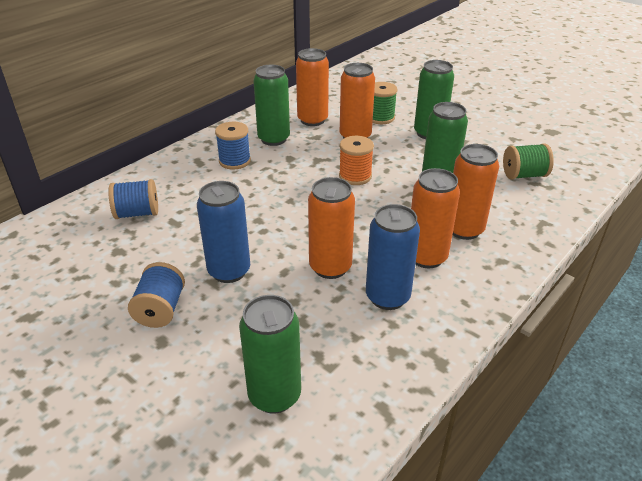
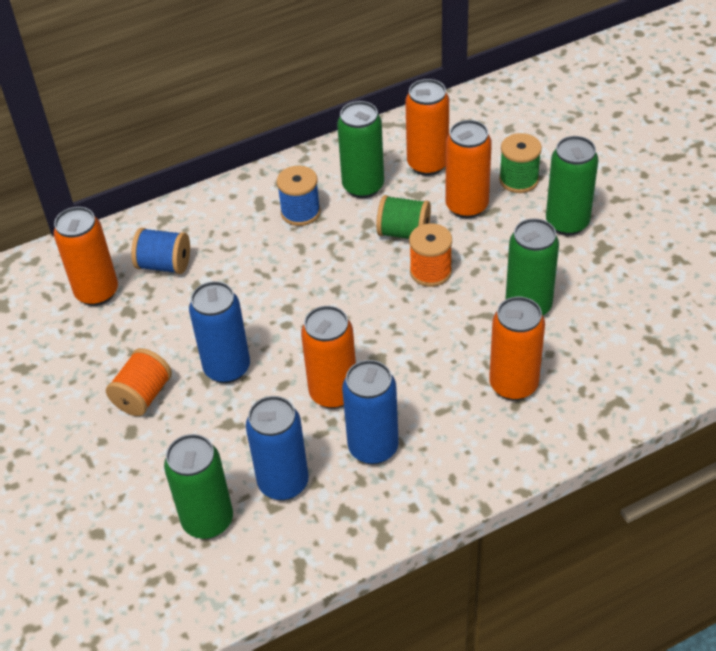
camera: 25 degrees right, 10 degrees up
(160, 310) = (143, 395): blue spool -> orange spool
(327, 344) = (283, 483): none -> blue can
(426, 257) = (445, 410): orange can -> orange can (97, 292)
(524, 175) = (646, 323): green spool -> green spool (404, 232)

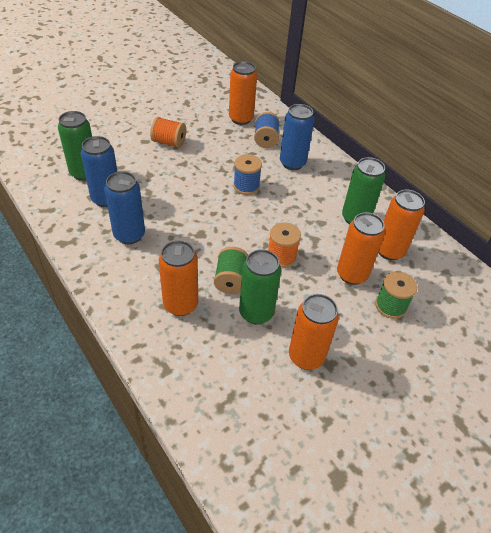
camera: 75 degrees right, 0 degrees up
(227, 368) = (189, 170): blue can -> blue can (292, 163)
(300, 212) = (322, 190): blue spool -> blue spool (246, 186)
(333, 393) = (172, 215): orange can -> orange can (306, 356)
(404, 232) = (316, 241): green spool -> green spool (231, 280)
(567, 223) = (350, 338): green can -> none

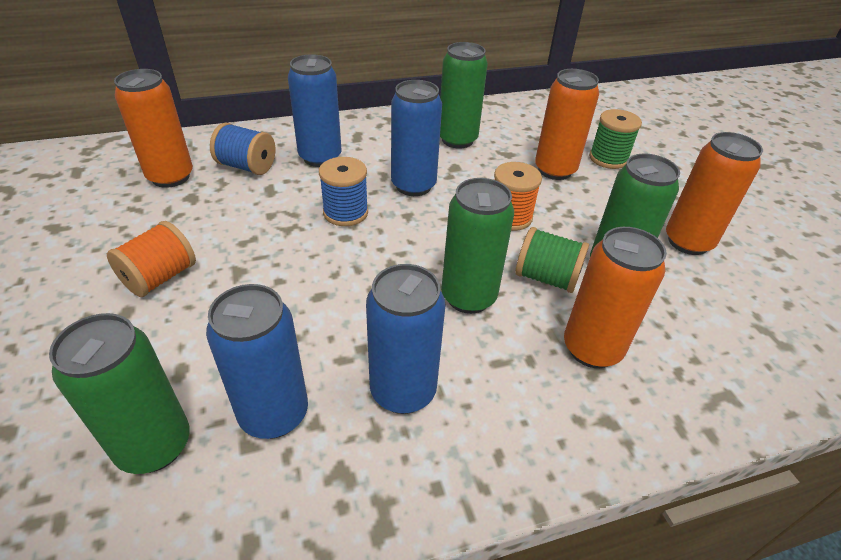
camera: 70 degrees left, 5 degrees down
(200, 248) = (468, 297): none -> green can
(288, 207) = (413, 185): none -> blue can
(389, 251) = (521, 134): orange can -> none

